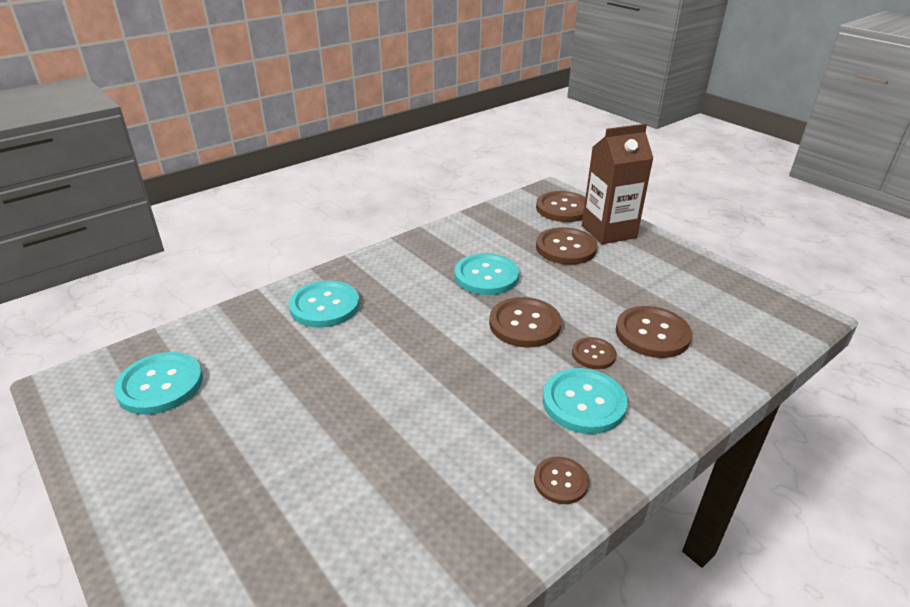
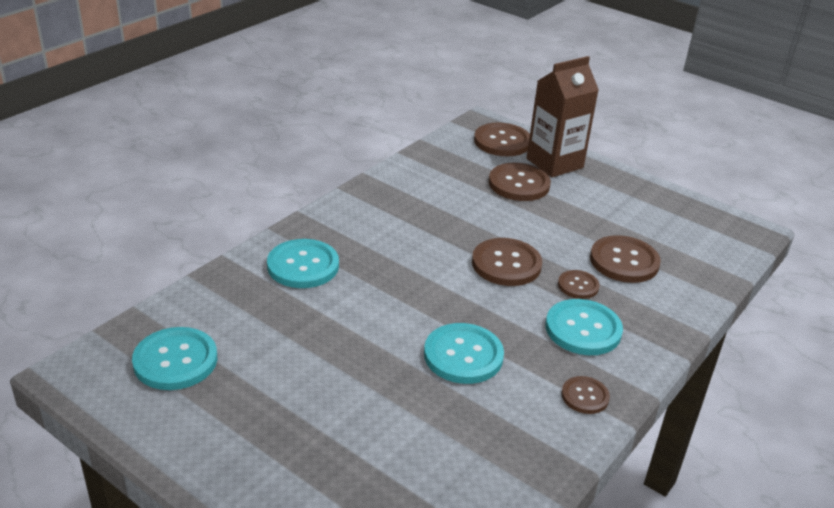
camera: 15 degrees left, 0 degrees up
(486, 276) = (452, 220): turquoise button -> turquoise button (463, 355)

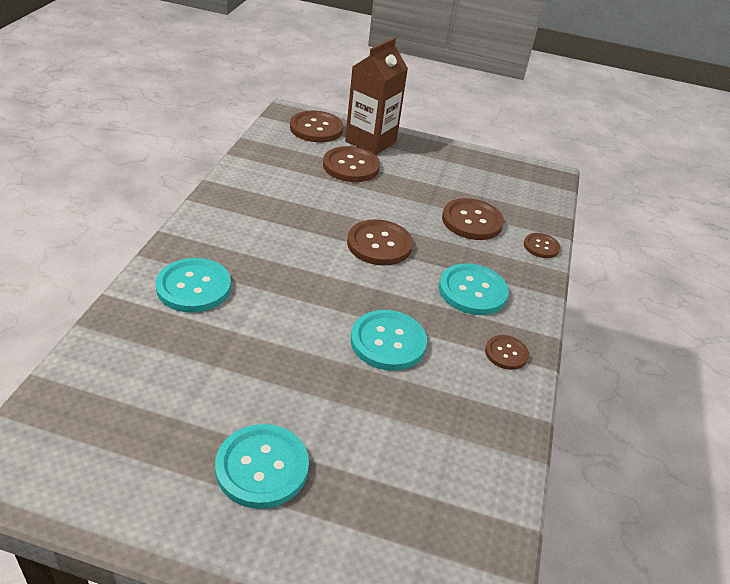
camera: 25 degrees left, 5 degrees up
(175, 360) = (110, 423): turquoise button -> turquoise button (262, 467)
(578, 286) = (448, 251): brown button -> brown button (541, 246)

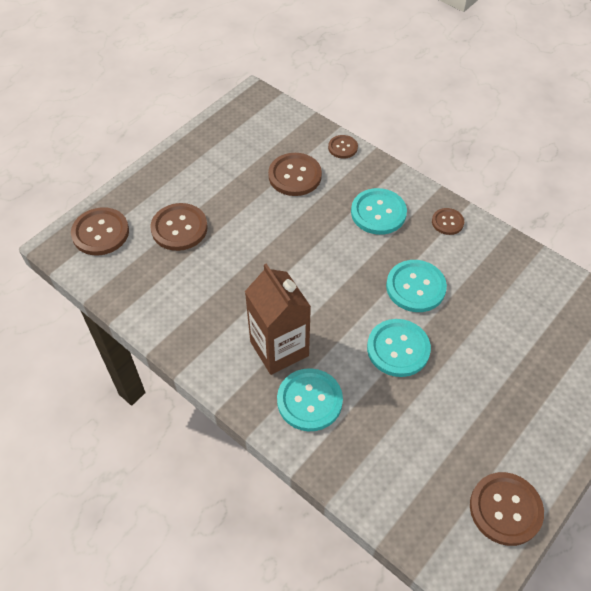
camera: 60 degrees left, 15 degrees up
(262, 467) = (511, 404): turquoise button -> turquoise button (398, 349)
(370, 141) = (145, 198): brown carton -> brown carton (279, 349)
(379, 244) = (301, 250): brown button -> brown button (505, 509)

